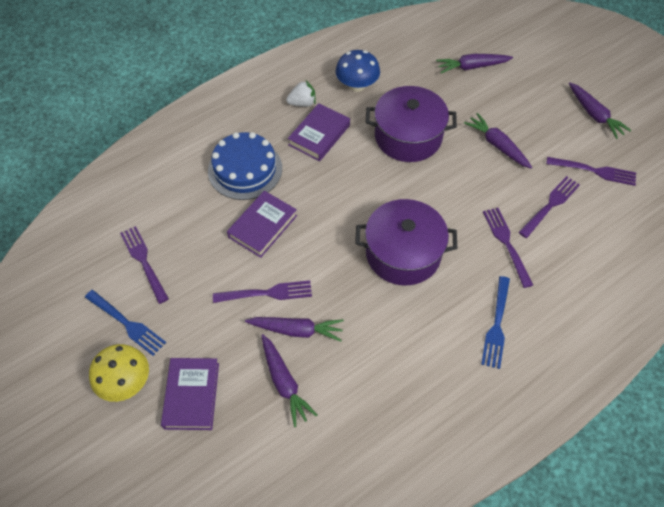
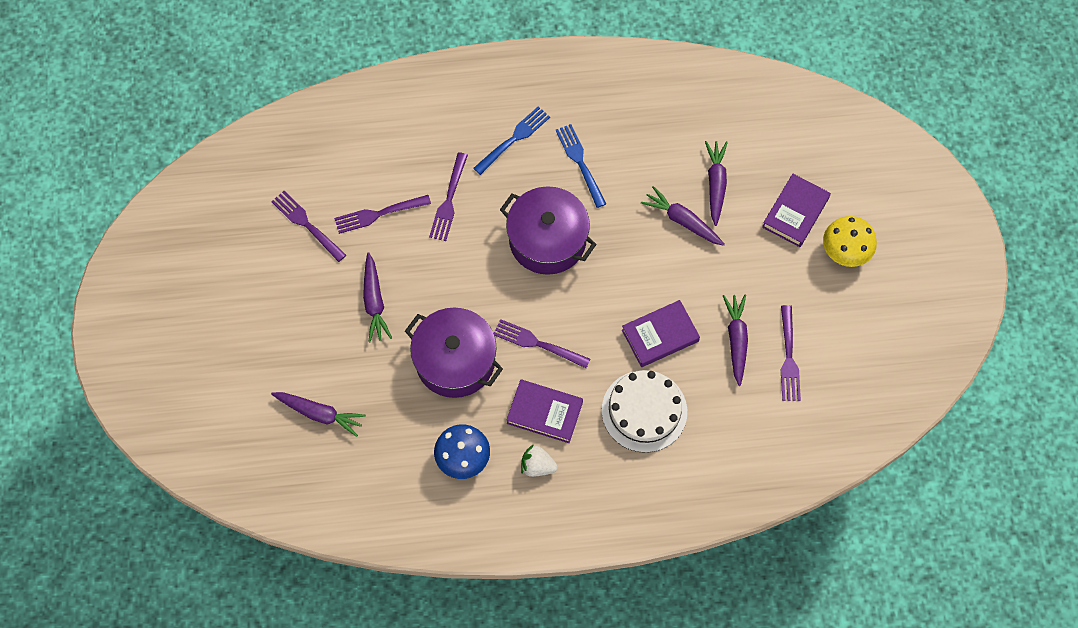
camera: 150 degrees left, 10 degrees up
(126, 323) = (827, 303): blue fork -> blue fork (580, 163)
(245, 169) = (644, 411): blue cake -> white cake
(266, 293) = (691, 267): purple fork -> purple fork (538, 344)
(319, 135) = (544, 412): purple book -> purple book turned 45 degrees clockwise
(594, 115) = (248, 283): purple carrot -> purple carrot (736, 340)

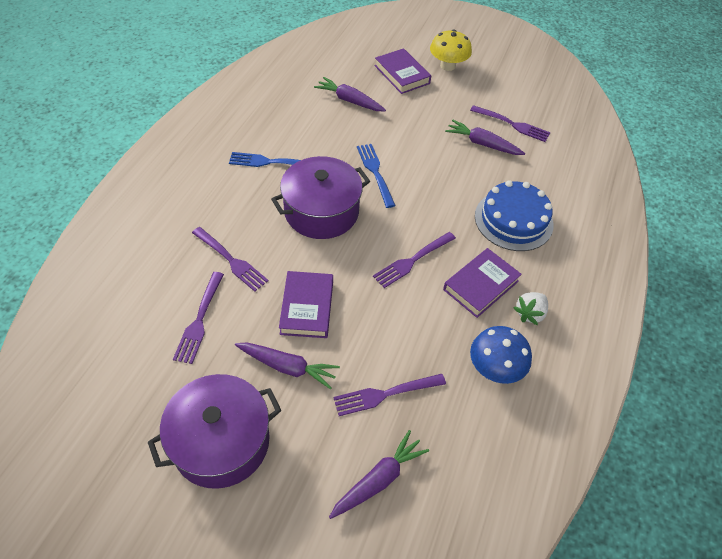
camera: 65 degrees left, 15 degrees down
(307, 225) = (159, 388): purple fork -> purple fork (386, 394)
(455, 361) = (392, 328): purple pot -> purple pot (221, 442)
(513, 139) = (213, 192): blue fork -> blue fork (375, 173)
(644, 411) = (513, 220): white cake -> blue cake
(660, 336) = (453, 182): purple book -> purple book (307, 307)
(682, 221) = (365, 129): purple carrot -> none

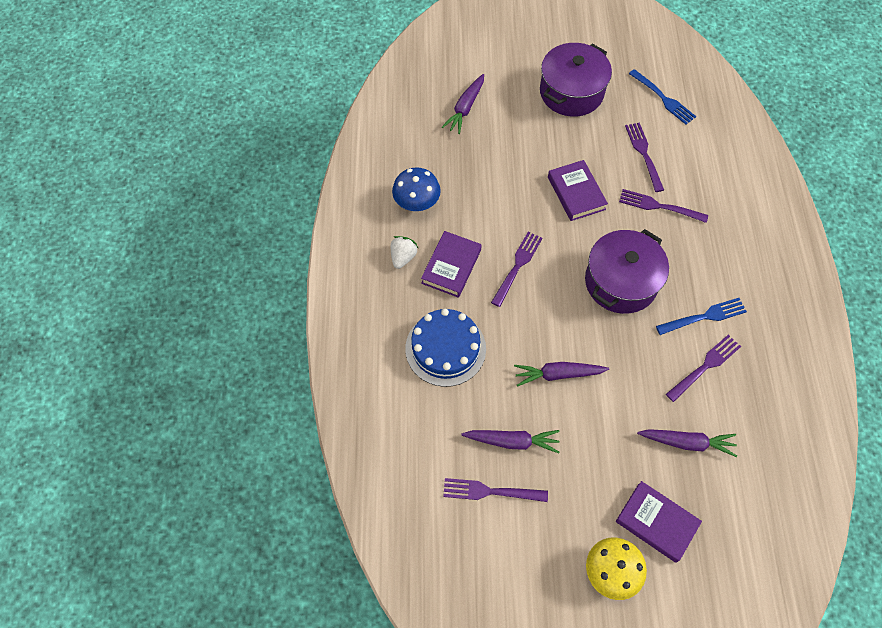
camera: 160 degrees right, 10 degrees up
(287, 367) = (561, 148): purple carrot -> purple carrot (558, 374)
(375, 173) = (599, 348): blue fork -> blue fork (663, 98)
(386, 394) = (485, 156): purple fork -> purple fork (704, 367)

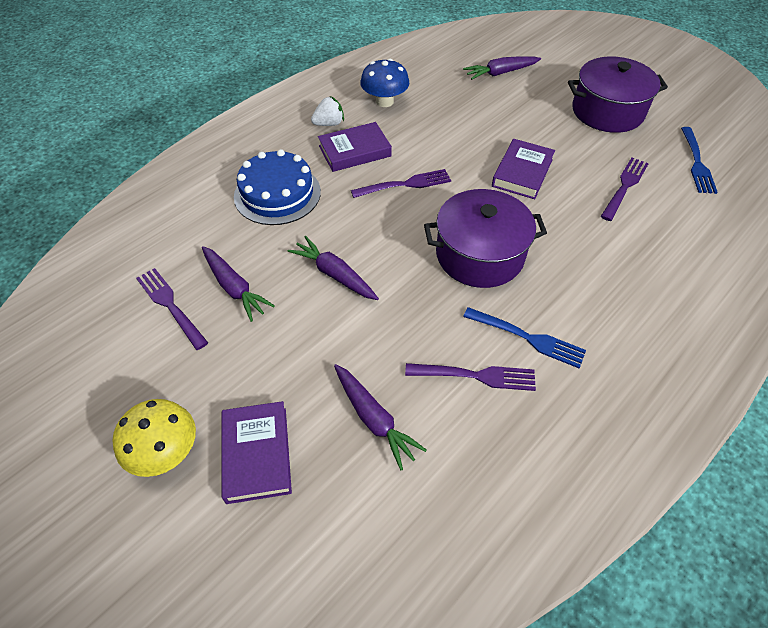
camera: 45 degrees right, 10 degrees down
(660, 206) = (592, 230): purple fork -> none

